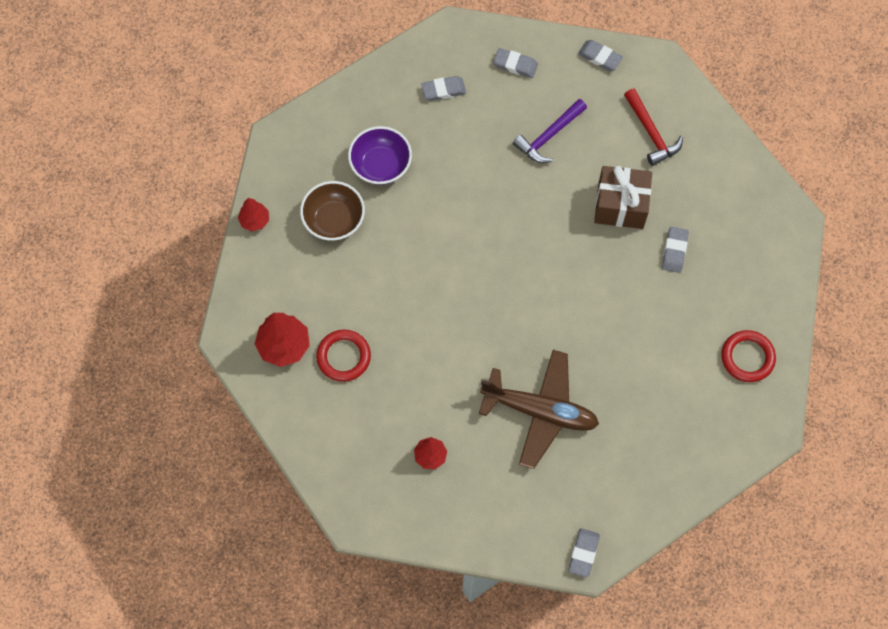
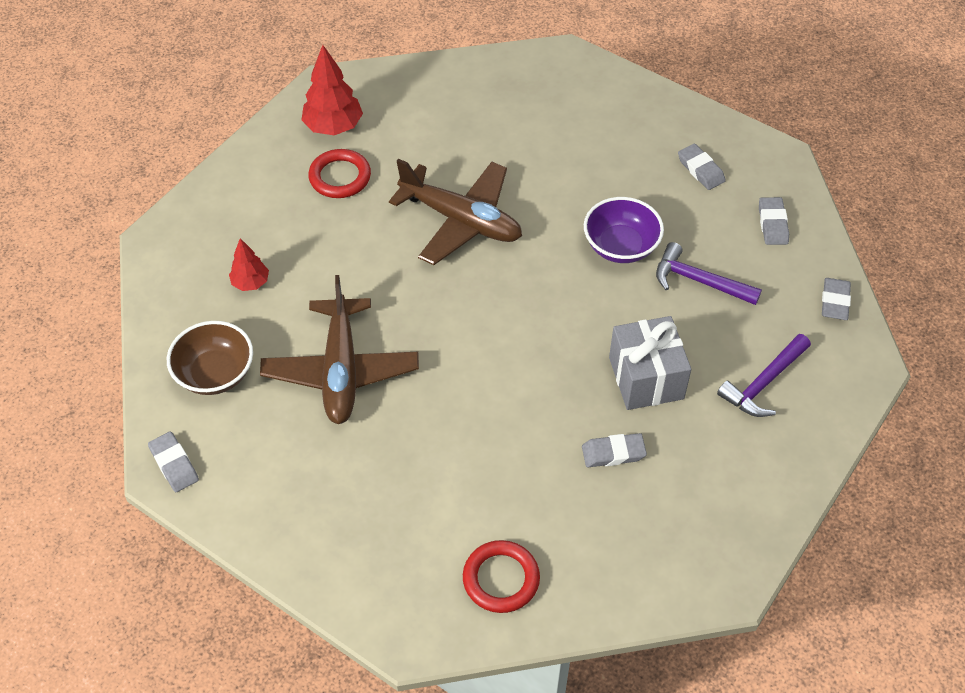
camera: 70 degrees right, 15 degrees down
(255, 220) = (463, 65): red tree -> none
(334, 220) = (494, 124): brown bowl -> brown bowl (215, 373)
(380, 165) = (579, 143): purple bowl -> purple bowl (621, 246)
(427, 279) = (461, 221): none -> brown plane
(583, 553) = (174, 464): grey eraser -> grey eraser turned 60 degrees clockwise
(620, 206) = (646, 378): brown gift -> grey gift
(651, 133) = (763, 383): red hammer -> purple hammer

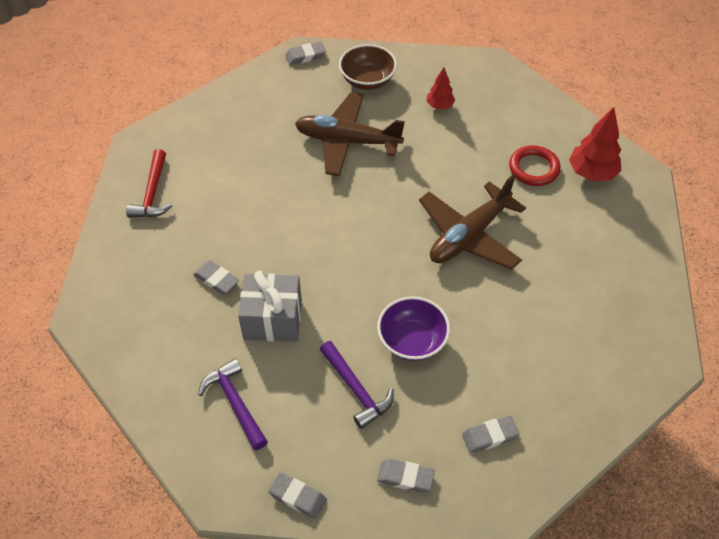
camera: 105 degrees right, 0 degrees up
(501, 579) = (152, 193): red ring -> red hammer
(613, 453) = (216, 279): grey eraser -> grey eraser turned 60 degrees counterclockwise
(699, 281) = (356, 389): purple hammer -> purple hammer turned 105 degrees clockwise

